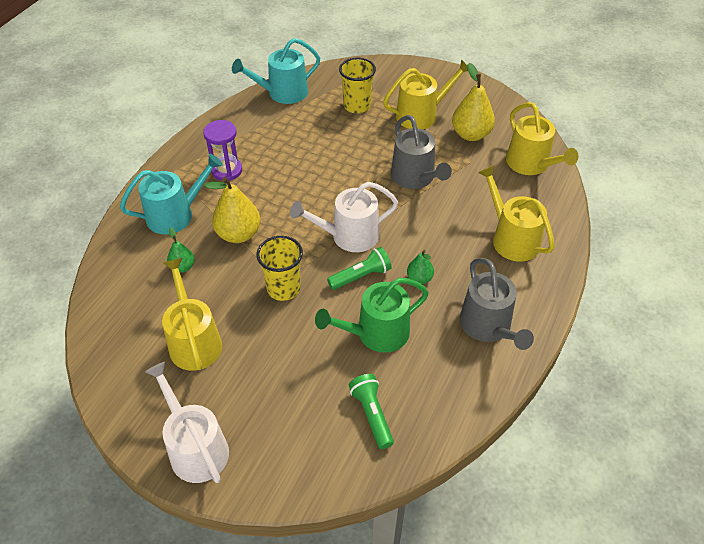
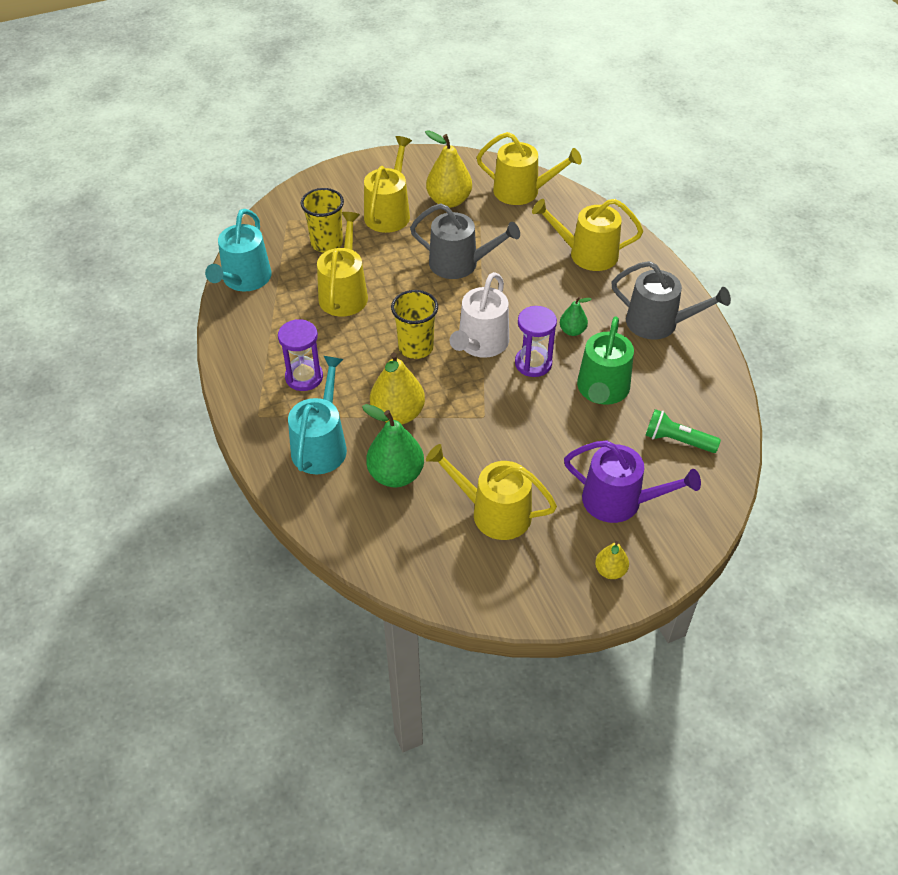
camera: 50 degrees left, 0 degrees up
(182, 267) = (396, 475): green pear -> green pear, size x1.83
(195, 448) = (610, 571): white watering can -> yellow pear
(271, 412) = (619, 501): none -> purple watering can
(283, 288) = (495, 420): yellow cup -> yellow cup (416, 347)
(321, 142) = (344, 293): none -> yellow watering can
(361, 276) = (533, 363): green flashlight -> purple hourglass

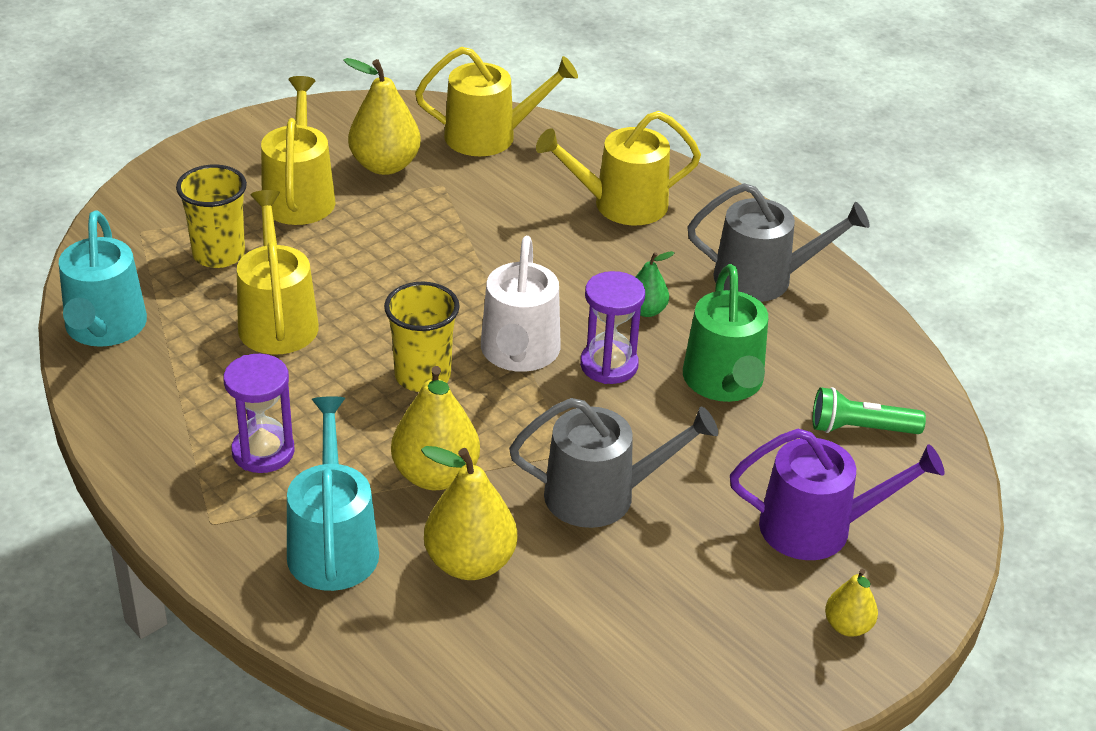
camera: 20 degrees left, 10 degrees down
(396, 475) = (470, 563): green pear -> yellow pear
(460, 264) = (439, 248): grey watering can -> grey watering can (601, 495)
(494, 512) = (643, 584): yellow watering can -> none

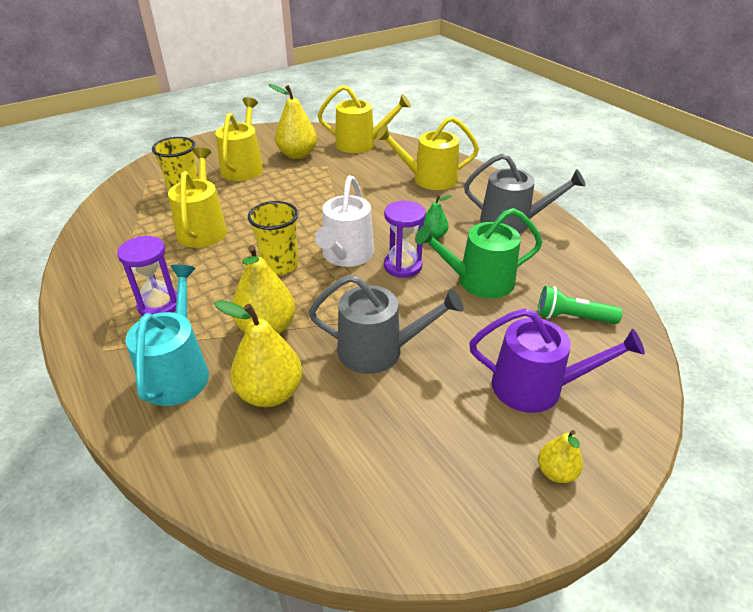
camera: 10 degrees right, 0 degrees up
(104, 328) = (99, 227): turquoise watering can -> none
(724, 382) = (478, 281): green watering can -> green watering can turned 75 degrees clockwise

